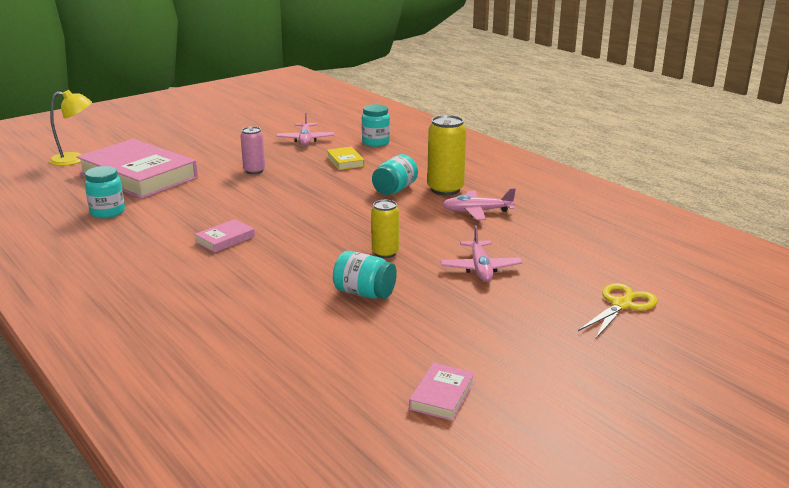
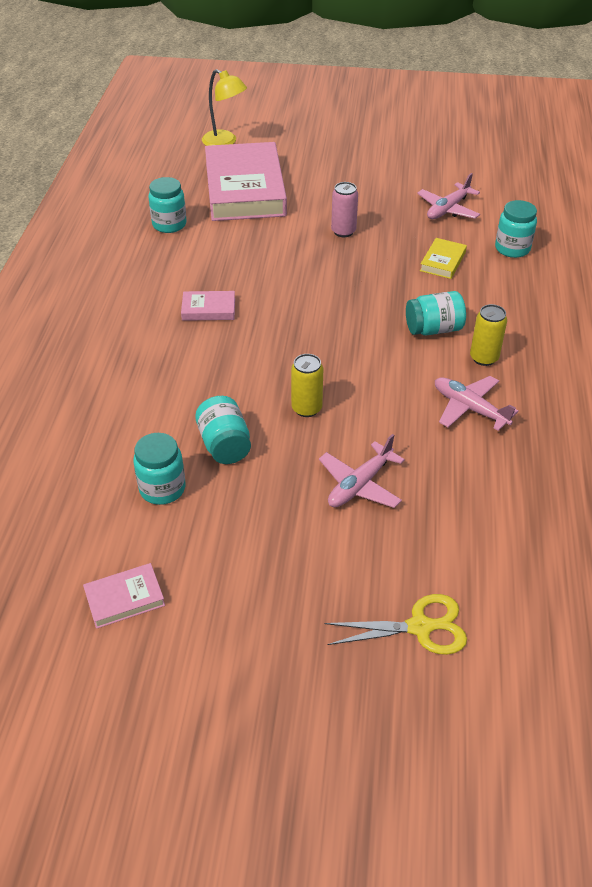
camera: 45 degrees right, 20 degrees up
(363, 333) = (162, 489): none -> turquoise jar
(445, 189) = (484, 358): yellow can -> yellow can, size x0.63

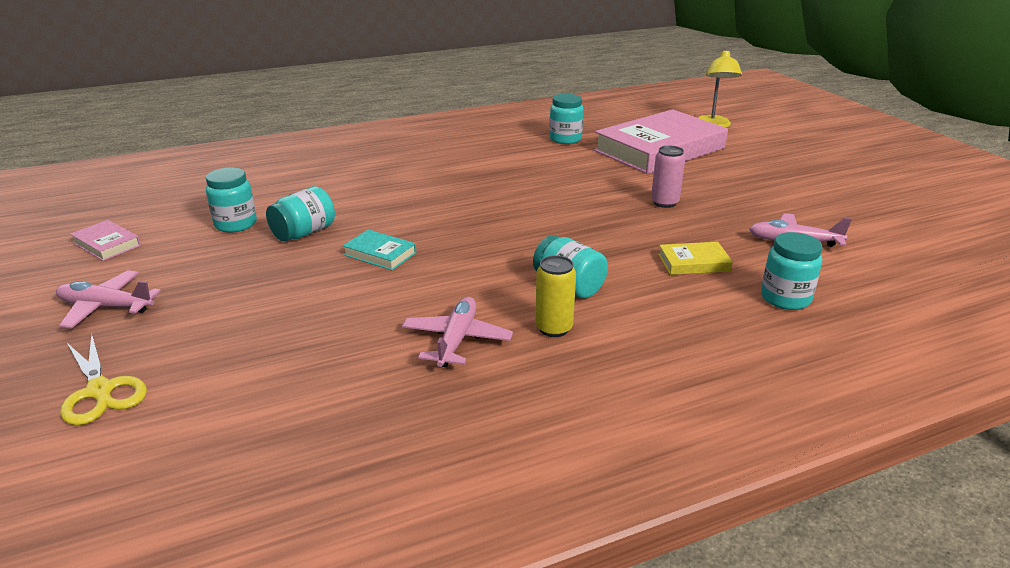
camera: 60 degrees right, 15 degrees down
(208, 309) = (473, 181): pink book -> none
(306, 408) = (380, 254): yellow can -> turquoise book
(359, 485) = (290, 306): pink plane -> pink plane (106, 307)

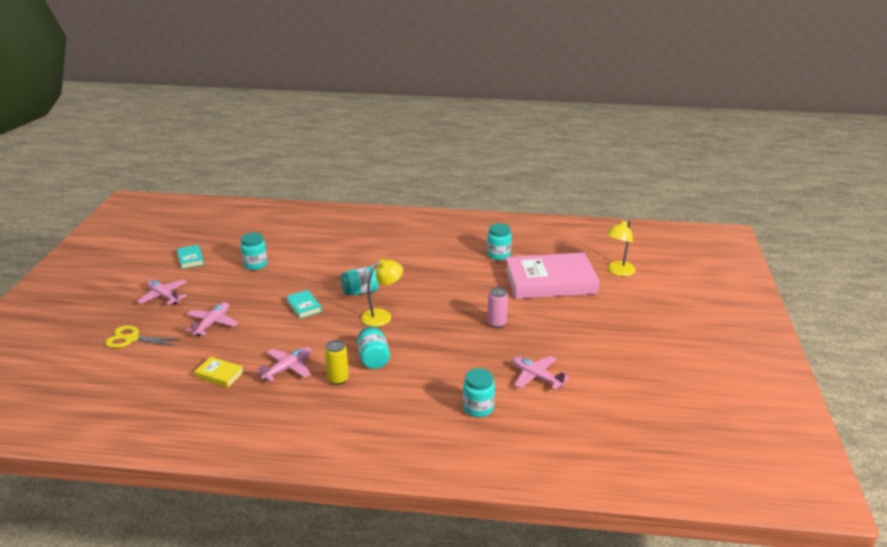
camera: 30 degrees right, 0 degrees up
(101, 391) = (131, 339): yellow scissors -> yellow scissors turned 105 degrees clockwise
(107, 244) = (190, 259): pink book -> turquoise book
(247, 319) = (212, 323): none -> pink plane
(304, 233) = (281, 281): turquoise jar -> turquoise jar (360, 292)
(511, 234) = (382, 316): none -> yellow lamp
(693, 263) = (458, 369): yellow book -> yellow book (219, 374)

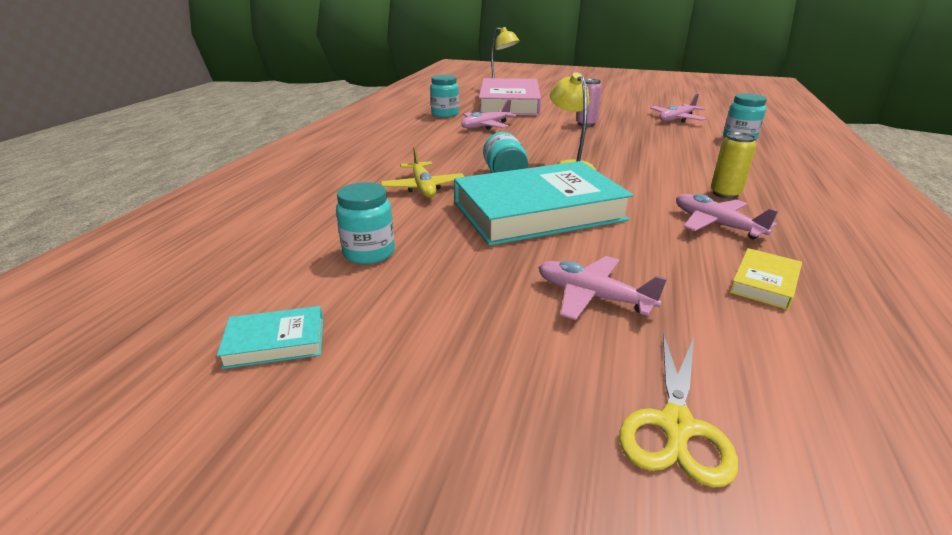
camera: 80 degrees left, 0 degrees up
(164, 296) = (458, 379): pink plane -> pink plane (485, 126)
(304, 306) = (538, 211): turquoise book -> turquoise book, size x2.44
(335, 267) = (423, 188): none -> yellow plane
(373, 359) = (670, 174): turquoise jar -> none

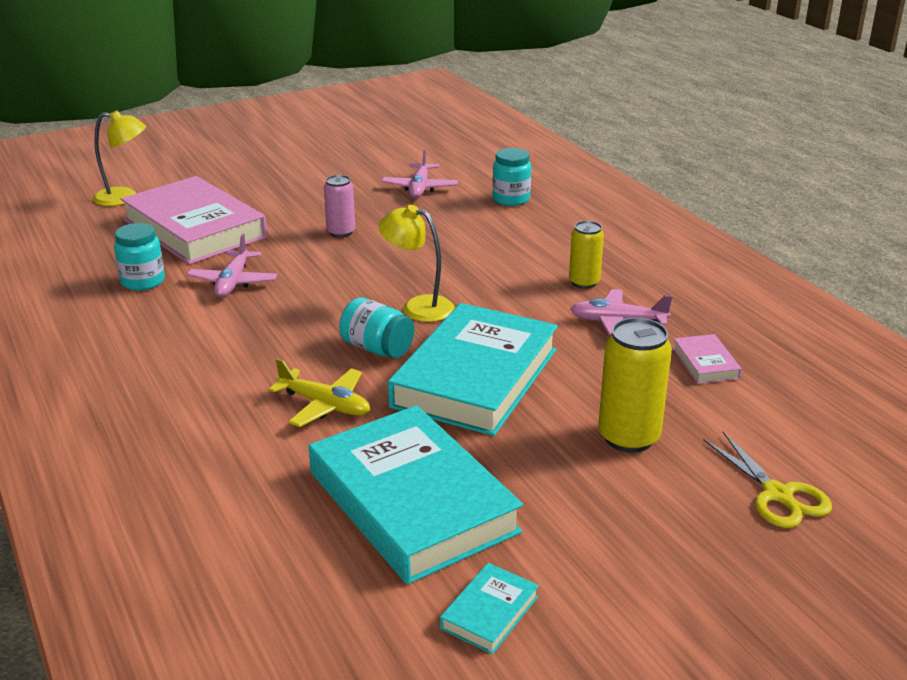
camera: 45 degrees left, 0 degrees up
(369, 253) = (412, 502): turquoise jar -> turquoise book
(592, 296) = (628, 437): pink plane -> yellow can
(764, 283) = (705, 363): yellow book -> pink book

